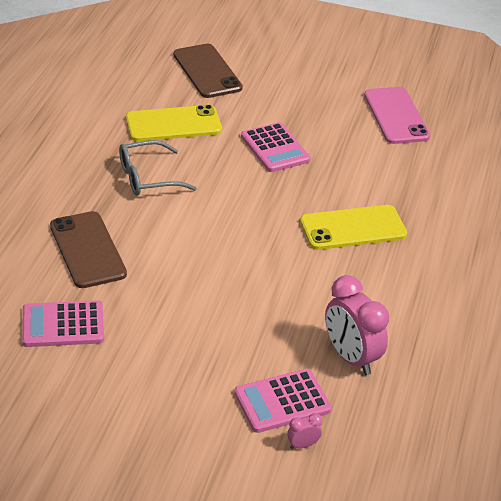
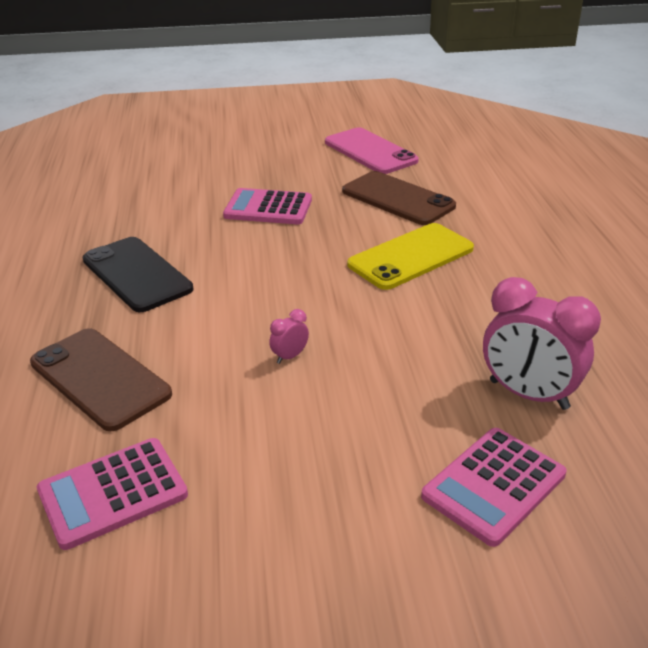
camera: 20 degrees left, 5 degrees down
(147, 177) = (137, 274): grey glasses -> black phone
(173, 124) = (138, 215): yellow phone -> none
(207, 71) = (147, 162): brown phone -> brown phone (397, 199)
(275, 148) = (268, 208): pink calculator -> pink calculator turned 150 degrees clockwise
(302, 445) = (570, 538): pink clock -> pink clock (290, 356)

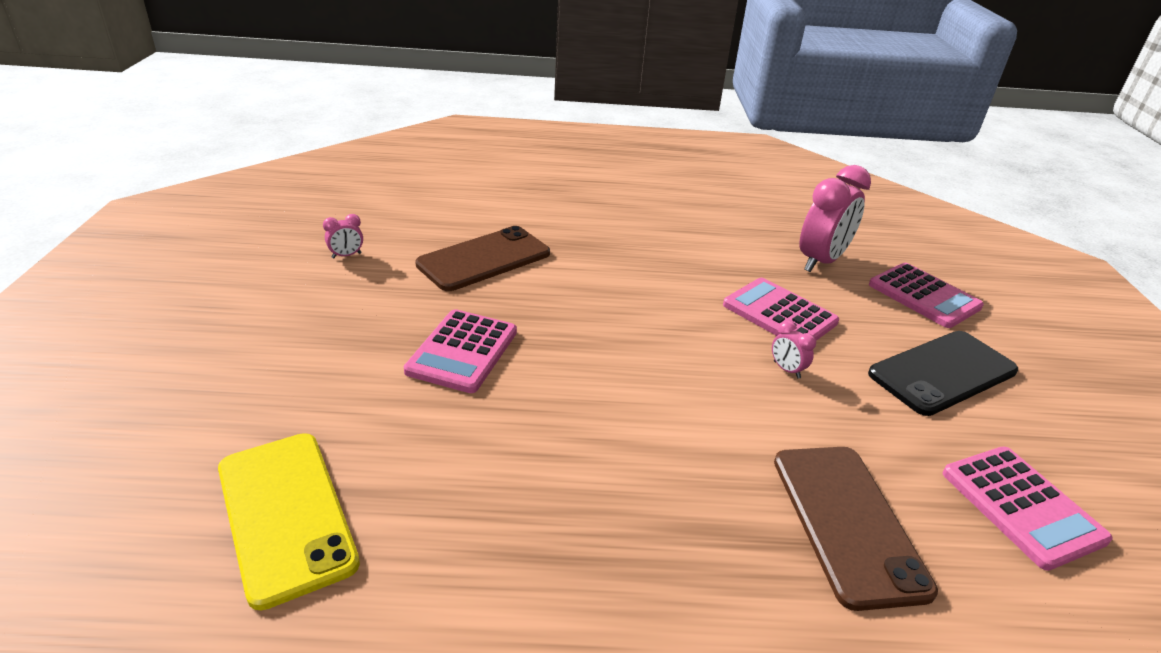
camera: 85 degrees left, 0 degrees up
(100, 378) = (847, 522): brown phone -> brown phone turned 60 degrees counterclockwise
(137, 274) = (609, 487): black phone -> black phone (942, 372)
(370, 151) = (346, 255): pink phone -> pink clock
(388, 356) = (779, 314): none -> pink calculator
(411, 256) = (611, 273): yellow phone -> yellow phone (285, 514)

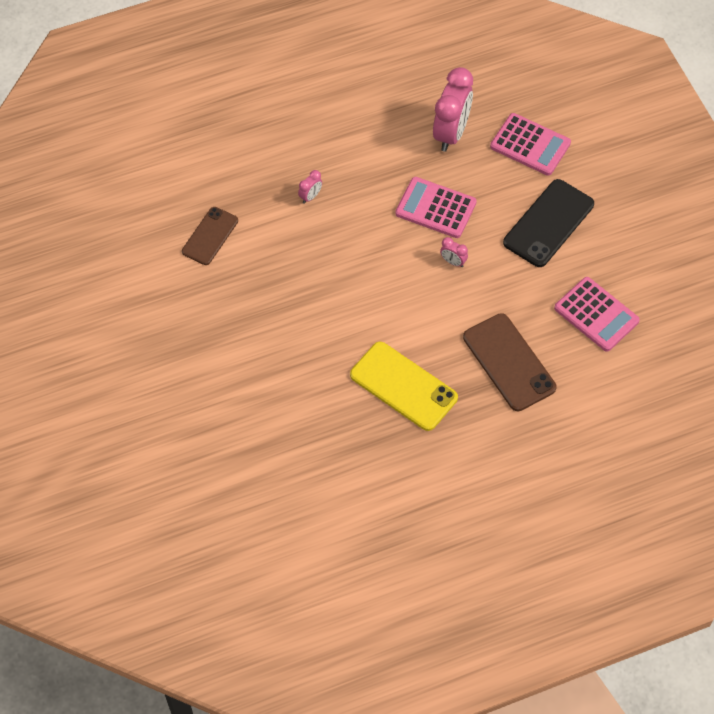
camera: 20 degrees left, 25 degrees up
(285, 514) = (232, 474): yellow phone -> yellow phone (403, 386)
(346, 255) = (111, 275): pink clock -> pink clock (310, 196)
(462, 351) = (250, 331): pink calculator -> none
(484, 259) = (210, 236): brown phone -> brown phone, size x0.64

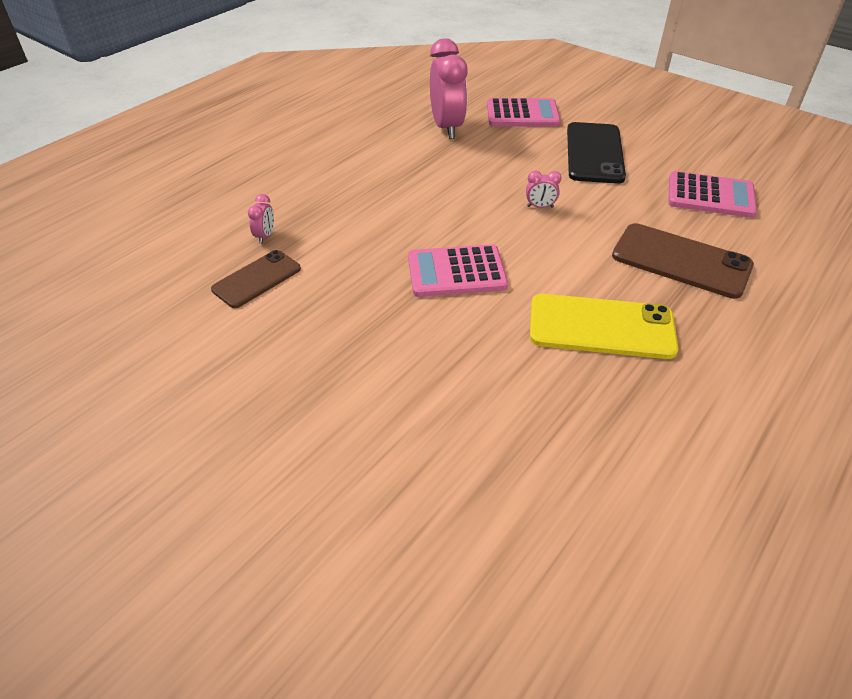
camera: 30 degrees left, 15 degrees down
(210, 236) = (257, 279): brown phone -> brown phone turned 45 degrees clockwise
(310, 196) = (349, 209): pink clock -> pink clock (265, 236)
(435, 208) = (483, 176): pink calculator -> pink calculator (456, 272)

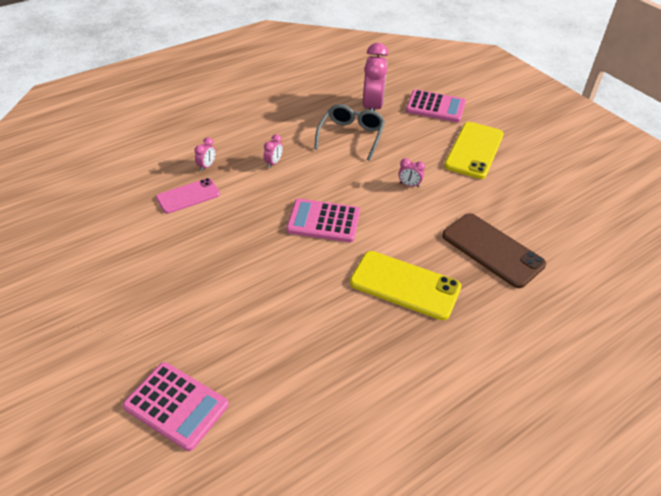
camera: 15 degrees right, 0 degrees up
(257, 279) = (188, 196): brown phone -> pink phone
(354, 214) = (273, 163): none -> pink clock
(438, 164) = (351, 136): none -> grey glasses
(594, 153) = (474, 150): black phone -> yellow phone
(710, 196) = (546, 204): pink calculator -> pink calculator (176, 406)

